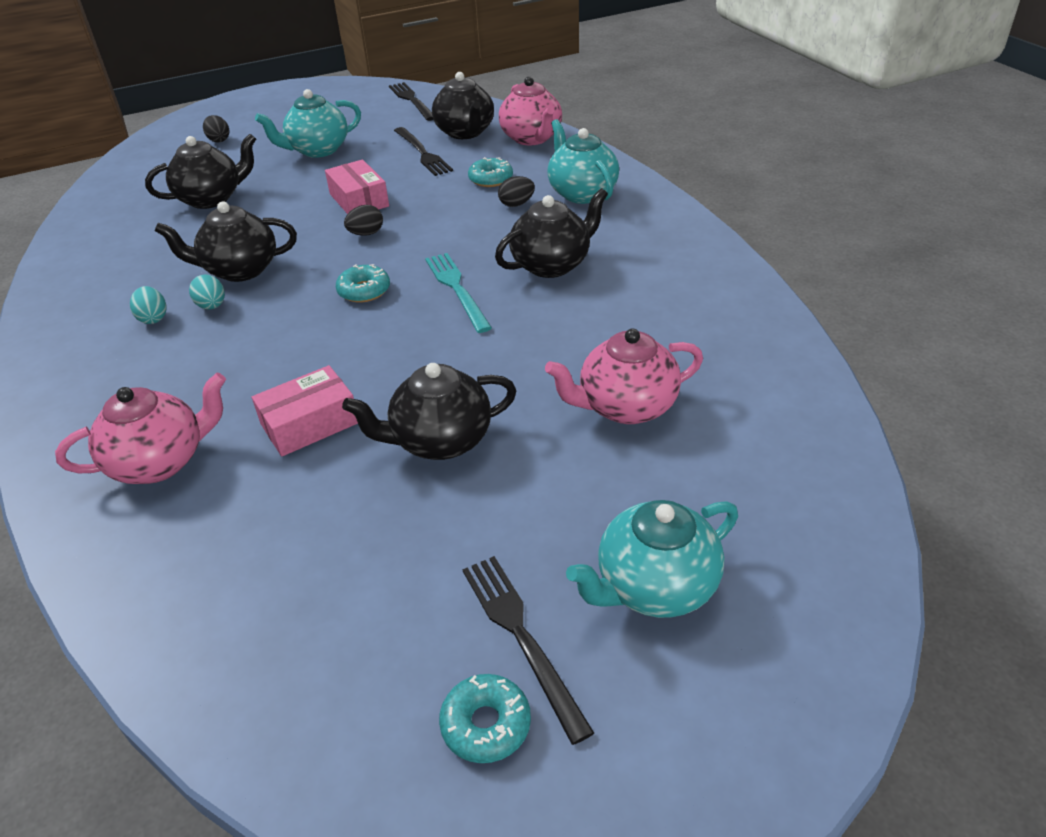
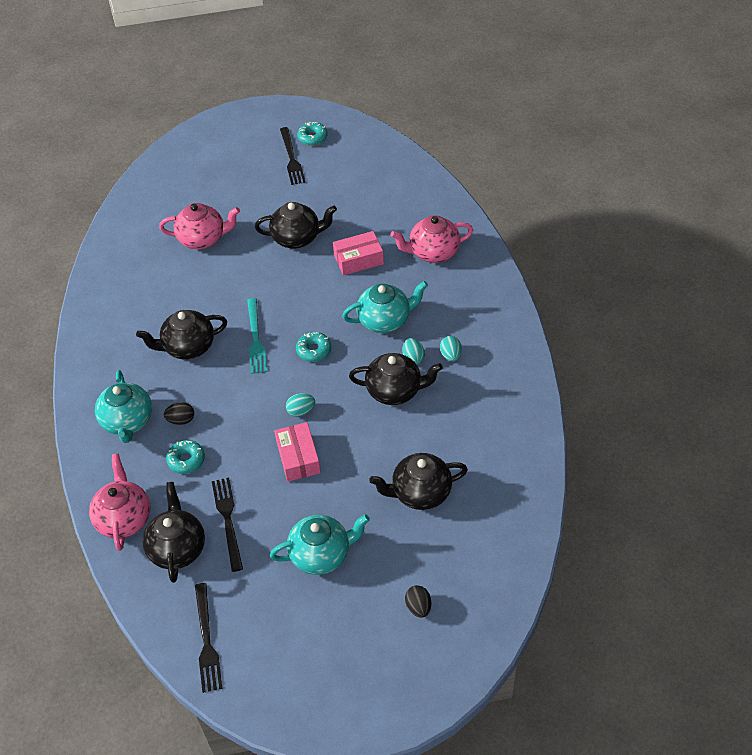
camera: 165 degrees left, 10 degrees up
(366, 234) = (301, 411): black egg -> turquoise egg
(654, 586) = (236, 165): turquoise teapot -> turquoise teapot (385, 320)

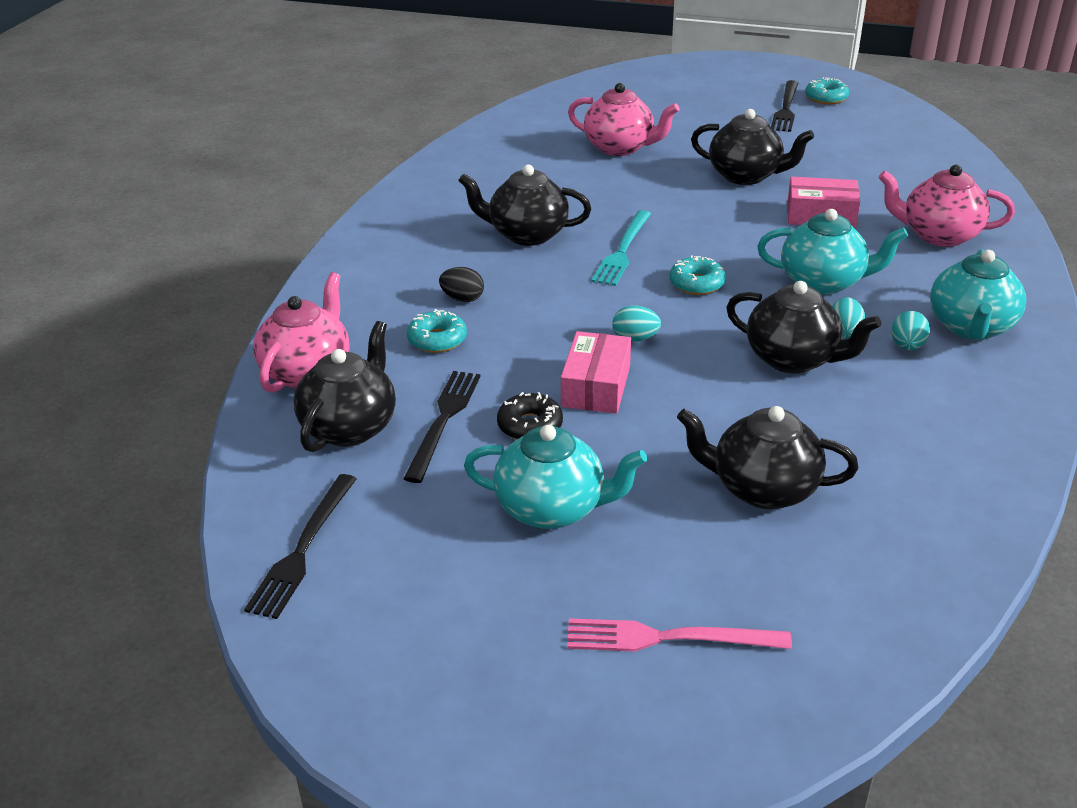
camera: 25 degrees right, 15 degrees down
(128, 422) = (393, 280): turquoise teapot -> turquoise teapot (970, 327)
(278, 502) = (530, 426): none -> black donut
(418, 607) = (668, 638): black egg -> pink fork

